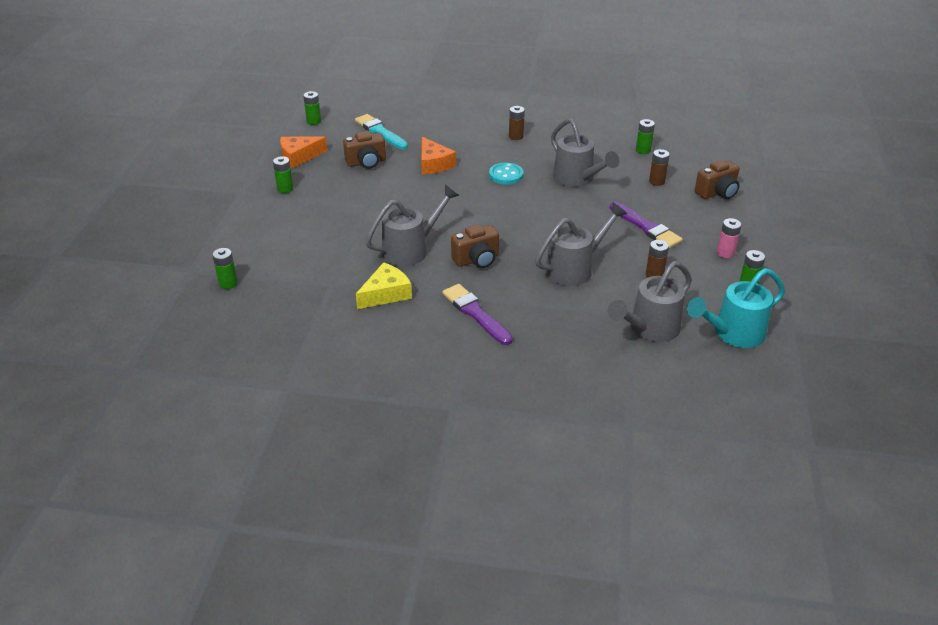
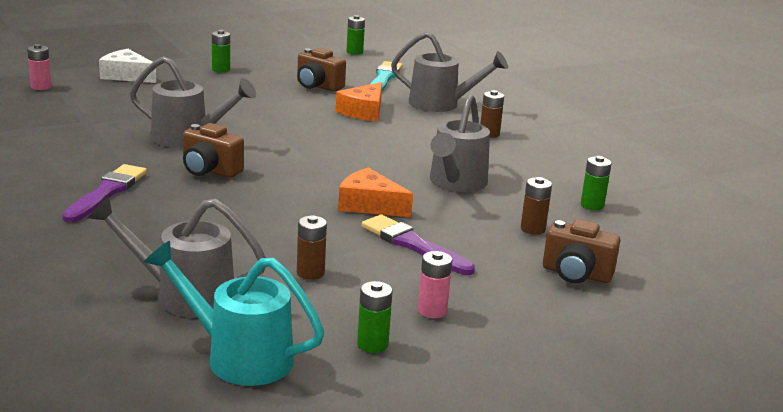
camera: 50 degrees right, 15 degrees down
(228, 283) = (41, 87): green battery -> pink battery
(249, 235) = (126, 76): none -> white cheese
(299, 157) = (283, 61): orange cheese -> orange cheese (369, 205)
(386, 294) = (95, 146): yellow cheese -> none
(506, 175) = (400, 147): turquoise button -> none
(575, 268) = (261, 223): grey watering can -> grey watering can (441, 104)
(646, 227) = (413, 245): purple brush -> purple brush turned 120 degrees clockwise

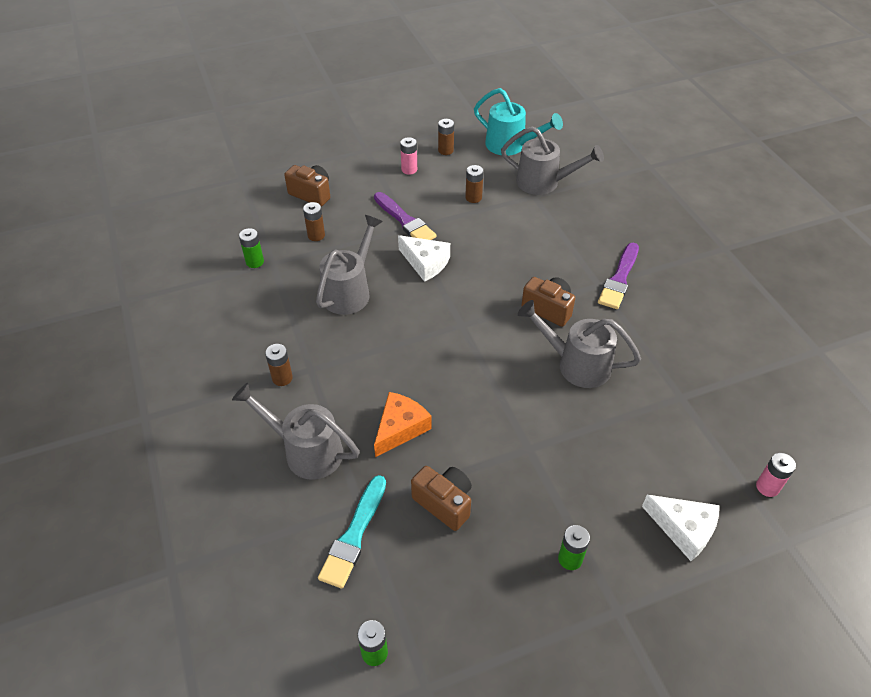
camera: 170 degrees left, 25 degrees up
(369, 205) = (425, 263): orange cheese -> white cheese
(372, 344) = (445, 150): green battery -> brown battery

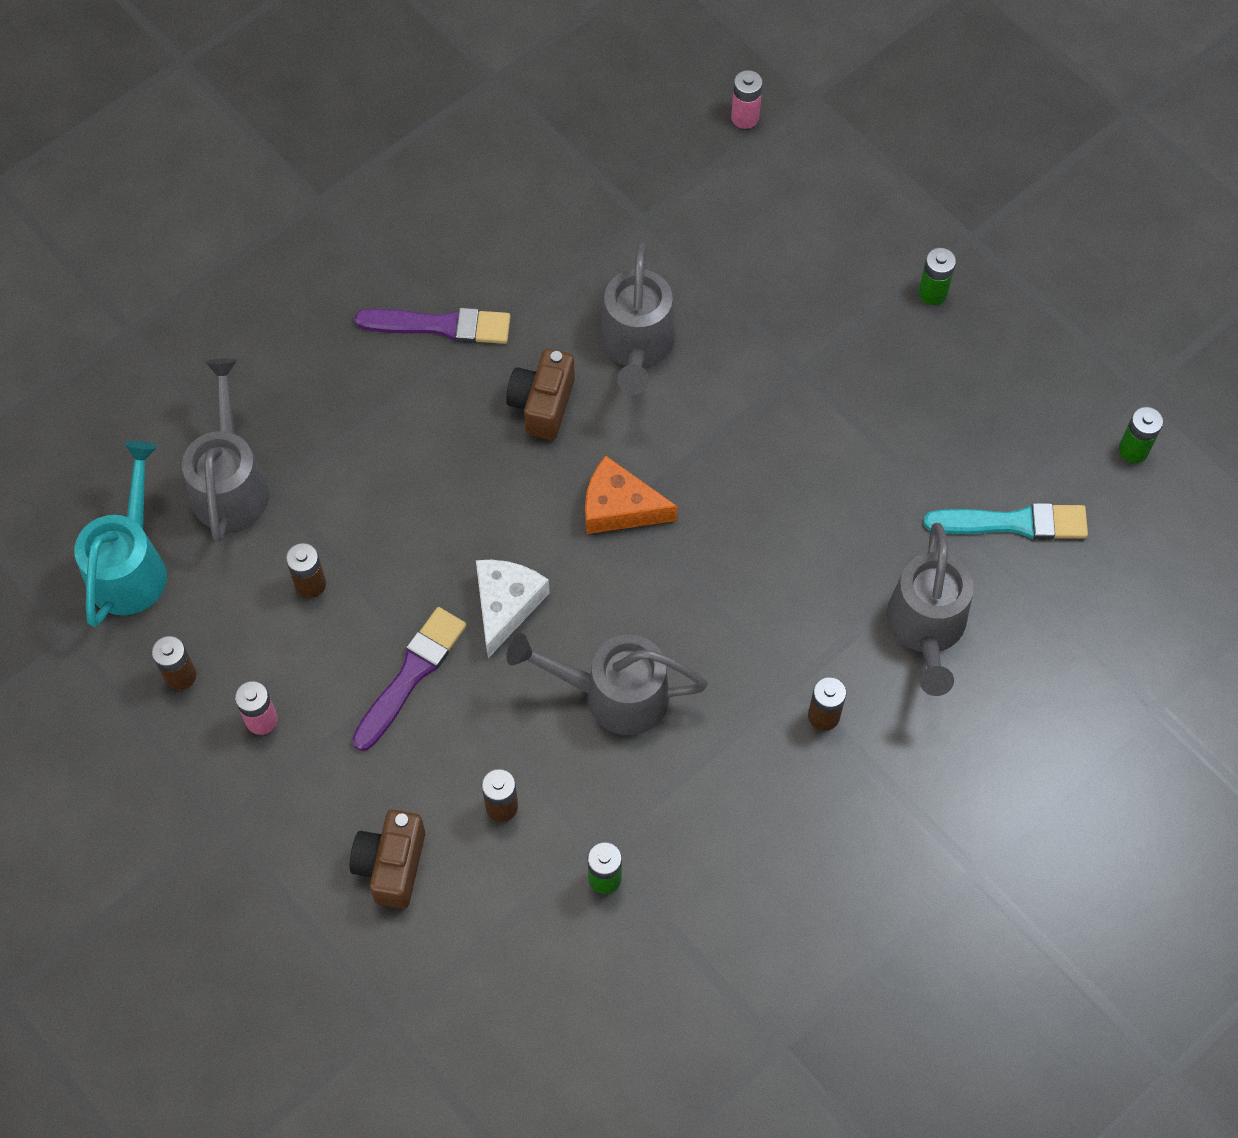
camera: 110 degrees left, 15 degrees up
(400, 428) = (838, 528): orange cheese -> orange cheese (619, 507)
(444, 503) = (924, 440): brown camera -> none
(683, 529) = (840, 191): white cheese -> none

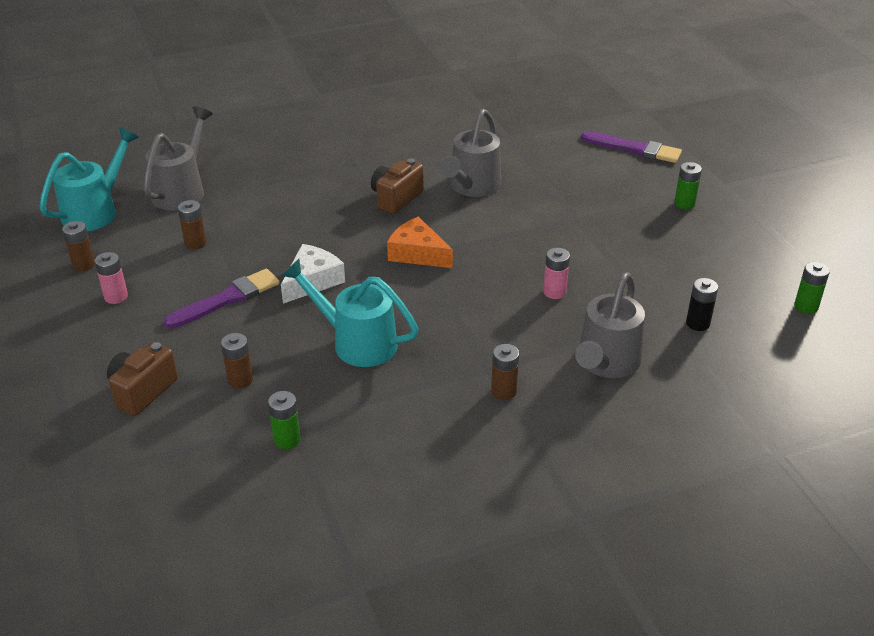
camera: 20 degrees right, 25 degrees down
(441, 326) = (355, 154): purple brush -> purple brush (635, 149)
(613, 695) = (356, 342): grey watering can -> turquoise watering can
(745, 117) = (594, 111): pink battery -> pink battery (554, 292)
(1013, 523) = (697, 323): turquoise brush -> black battery

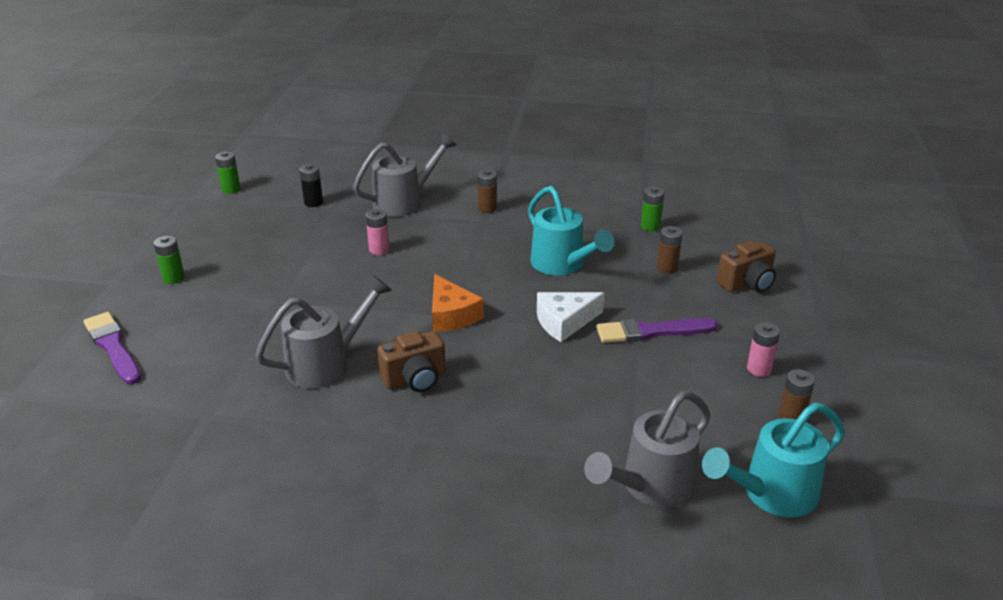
camera: 150 degrees left, 5 degrees down
(195, 243) = (660, 402): brown battery -> none

